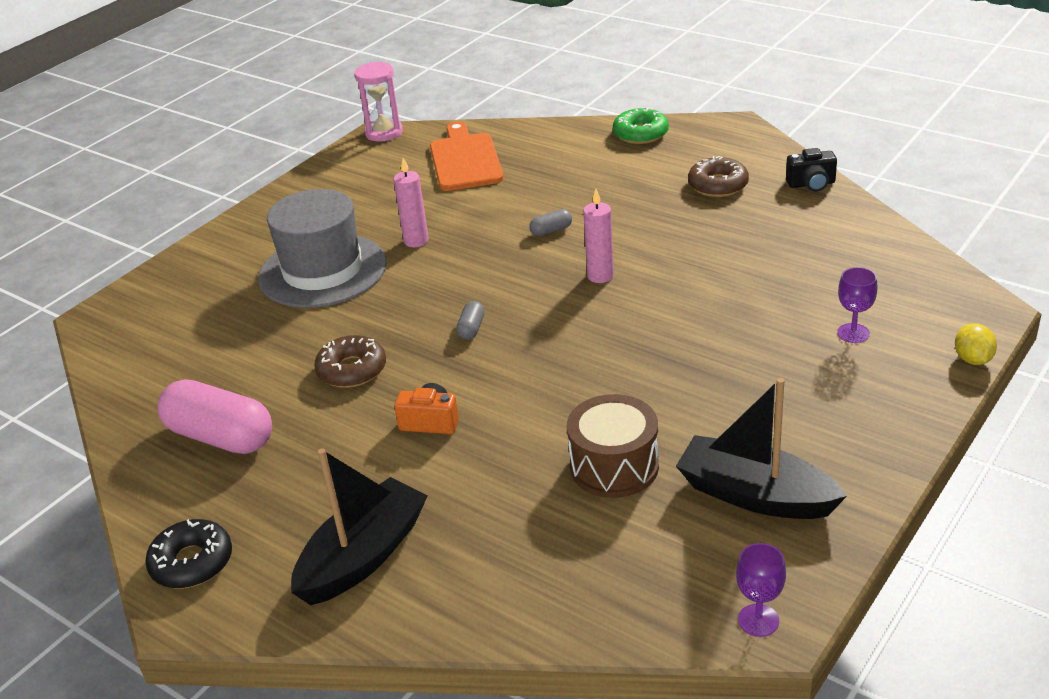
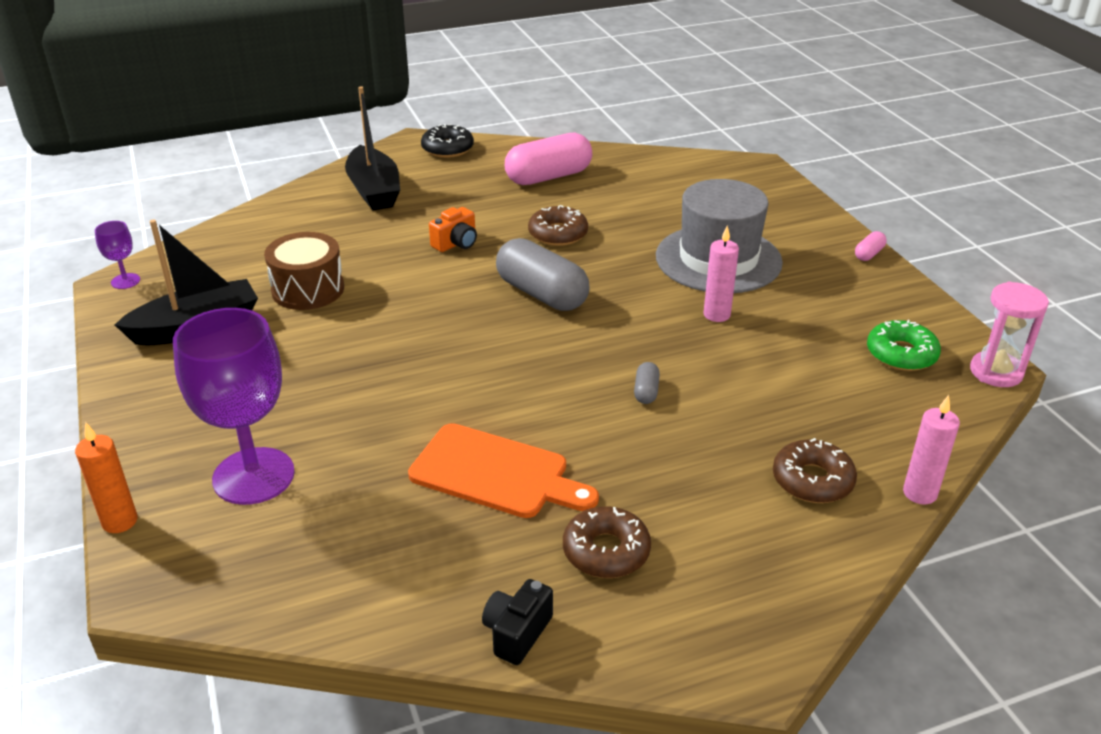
camera: 120 degrees right, 0 degrees up
(251, 212) = (869, 254): none -> pink capsule
(465, 160) = (867, 399): orange cutting board -> orange cutting board (496, 473)
(471, 329) = (542, 294): grey capsule -> grey capsule, size x2.34
(571, 152) = (812, 480): none -> brown donut
(600, 276) = (532, 384): pink candle -> pink candle (919, 493)
(640, 134) = (810, 562): green donut -> green donut (901, 354)
(853, 333) = (253, 476): purple goblet -> purple goblet, size x2.27
(972, 359) = (120, 521): yellow lemon -> orange candle

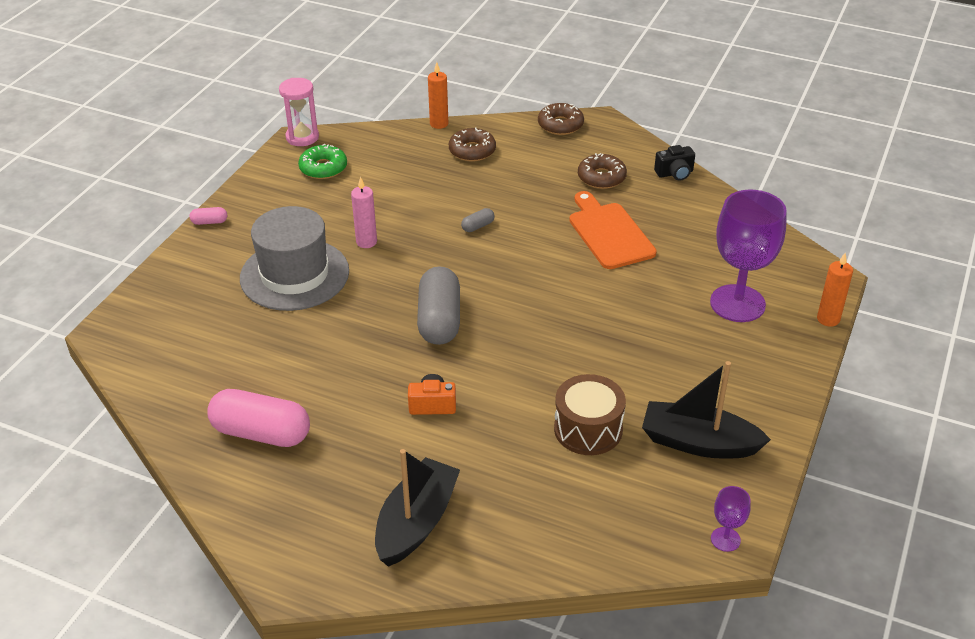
camera: 135 degrees left, 5 degrees up
(447, 149) = (278, 542): black donut -> none
(558, 234) = (352, 364): brown donut -> brown donut (560, 125)
(919, 493) = (439, 124): pink candle -> orange candle

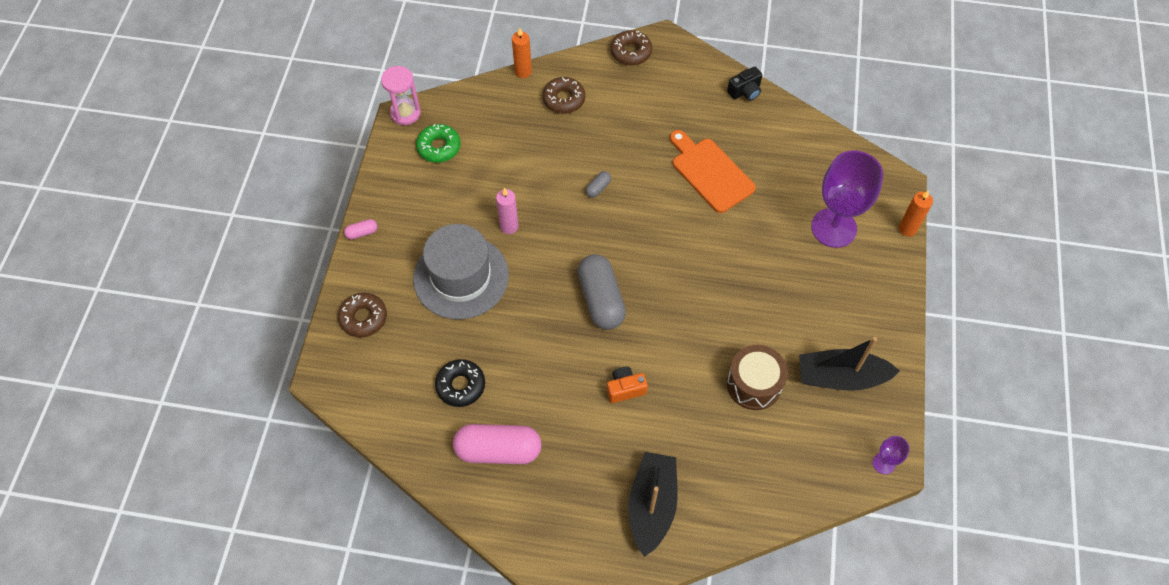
camera: 15 degrees left, 20 degrees up
(248, 367) = (461, 385): none -> black donut
(601, 177) = (685, 109): brown donut -> brown donut (363, 318)

